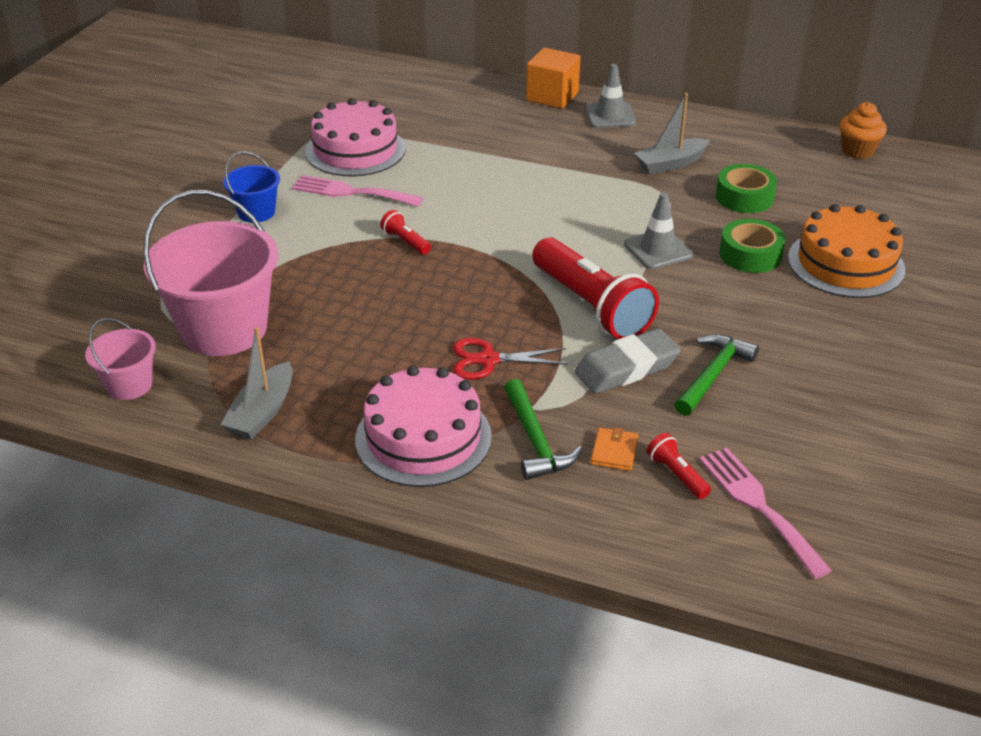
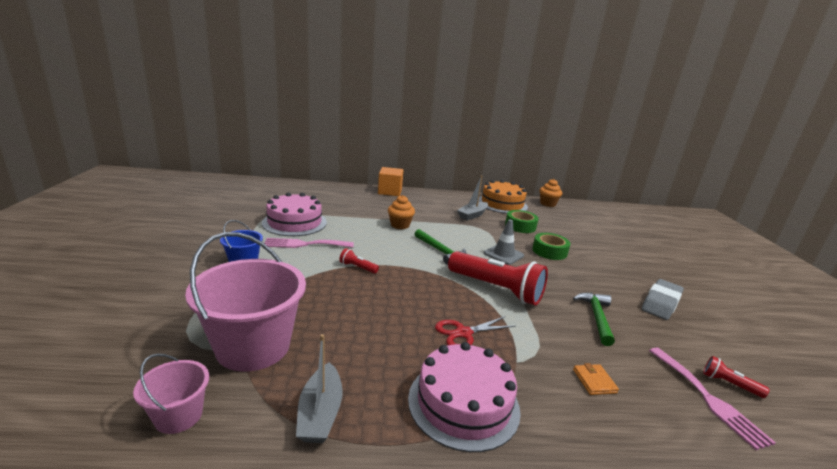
camera: 25 degrees left, 15 degrees down
(521, 172) = (400, 225): none -> orange cupcake
(535, 440) = (540, 385): green hammer -> green hammer (440, 251)
(610, 116) = (425, 198): grey traffic cone -> none
(626, 368) = (548, 322): grey eraser -> grey eraser (661, 303)
(676, 475) = (644, 388): red flashlight -> red flashlight (729, 384)
(758, 506) = (708, 398): pink fork -> pink fork turned 150 degrees counterclockwise
(845, 263) = (595, 250): orange cake -> orange cake (502, 204)

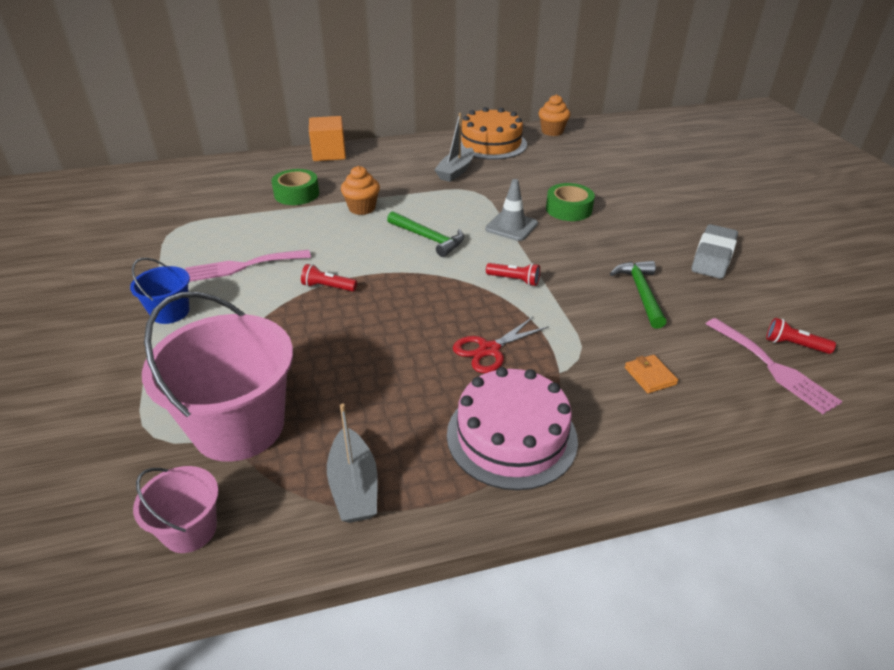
camera: 10 degrees left, 15 degrees up
(294, 222) = (213, 234): pink cake -> none
(496, 289) = (514, 280): red flashlight -> red flashlight, size x0.42
(520, 226) = (523, 177): green tape -> green tape (296, 194)

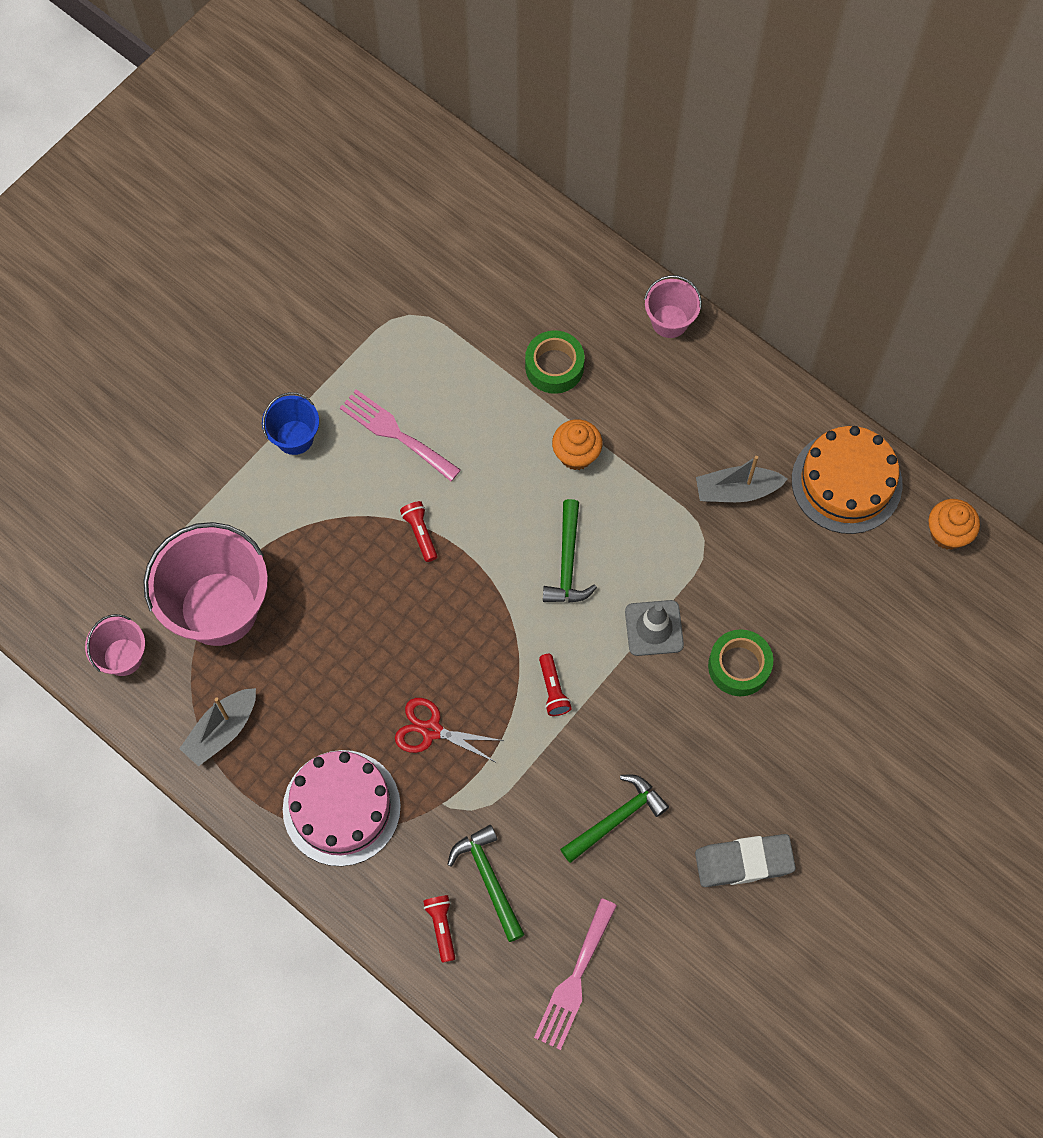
camera: 55 degrees right, 30 degrees up
(329, 153) = (669, 321): orange cube -> pink bucket
(650, 376) = (489, 879): orange wallet -> green hammer
(794, 345) = (625, 989): red flashlight -> red flashlight (441, 927)

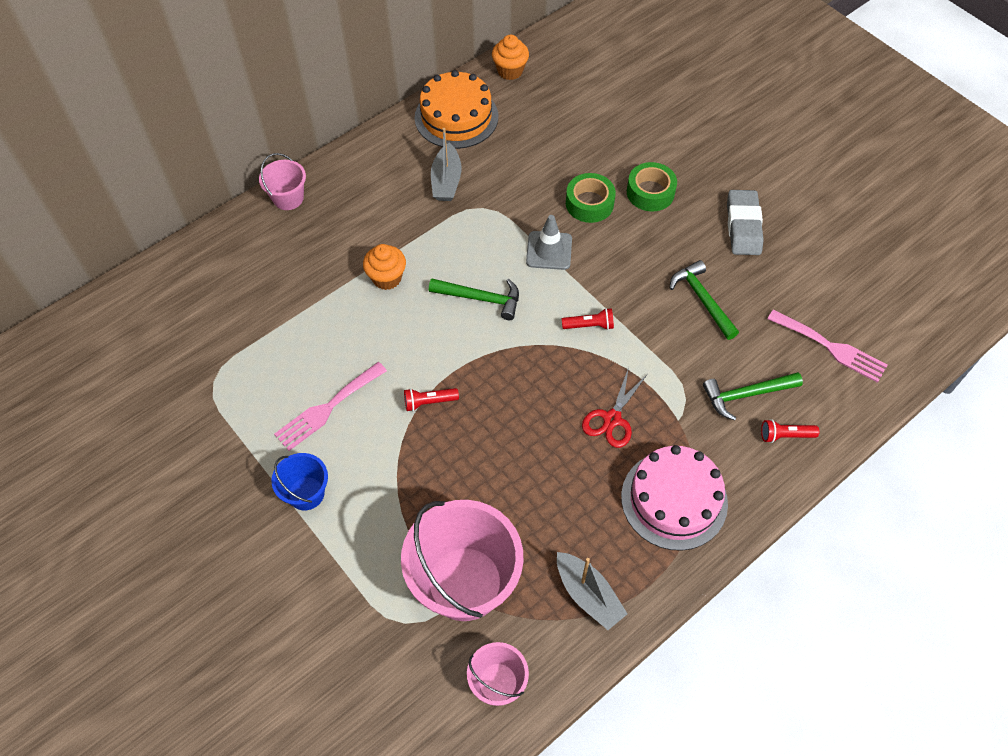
camera: 80 degrees left, 10 degrees down
(554, 366) = (302, 281): green tape -> green tape (650, 192)

